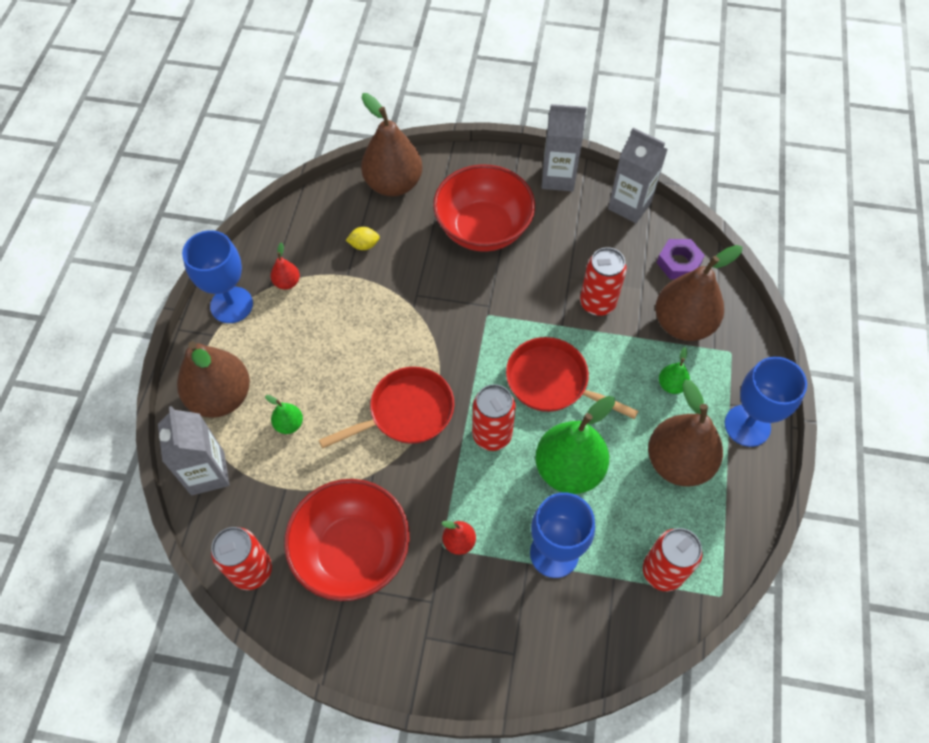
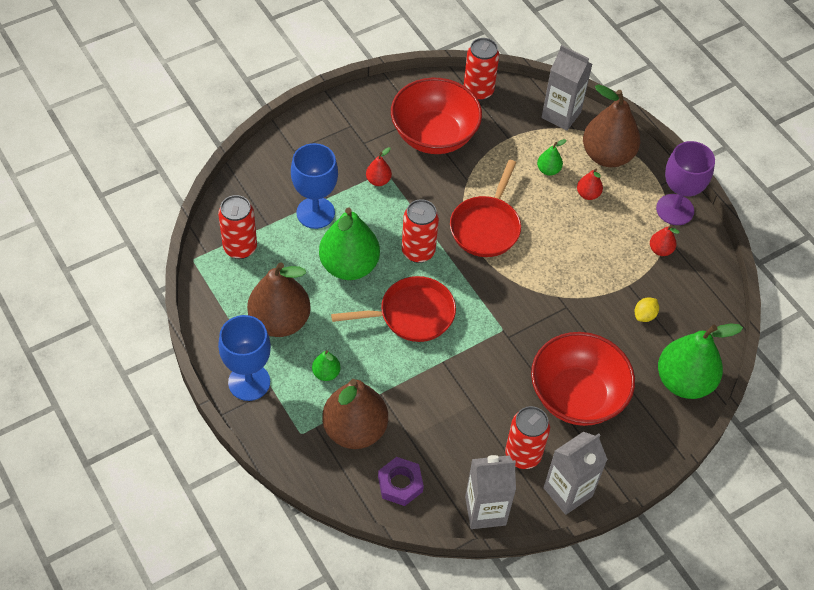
camera: 135 degrees right, 5 degrees down
(231, 305) = (675, 209): blue goblet -> purple goblet
(284, 374) = (588, 194): none -> red pear
(393, 184) = (684, 381): brown pear -> green pear
(597, 303) = (433, 398): red can -> red can (523, 455)

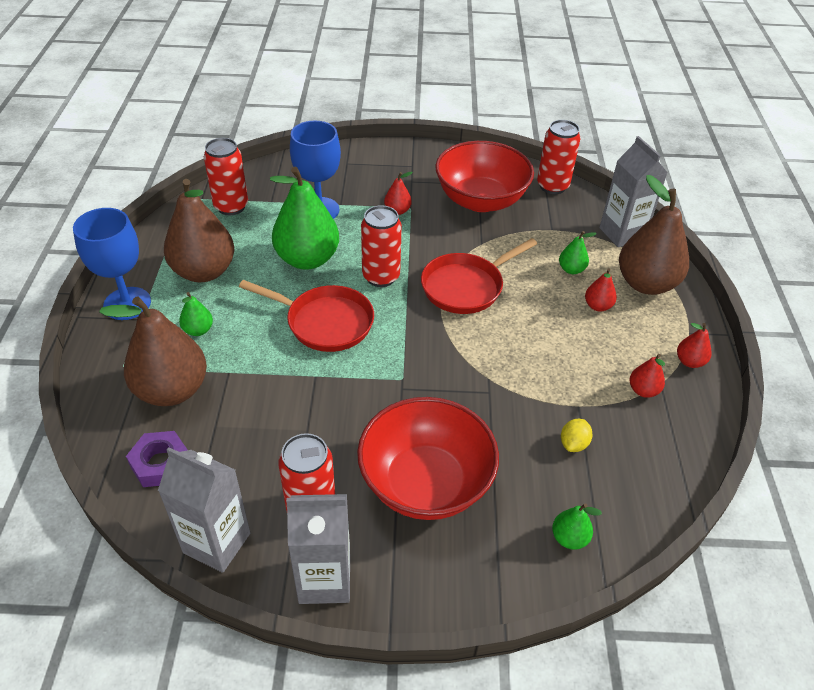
camera: 35 degrees right, 10 degrees down
(644, 315) = (573, 444): yellow lemon -> yellow lemon turned 45 degrees counterclockwise
(675, 209) = (689, 361): purple goblet -> red pear
(684, 381) = (569, 538): green pear -> green pear, size x0.45

